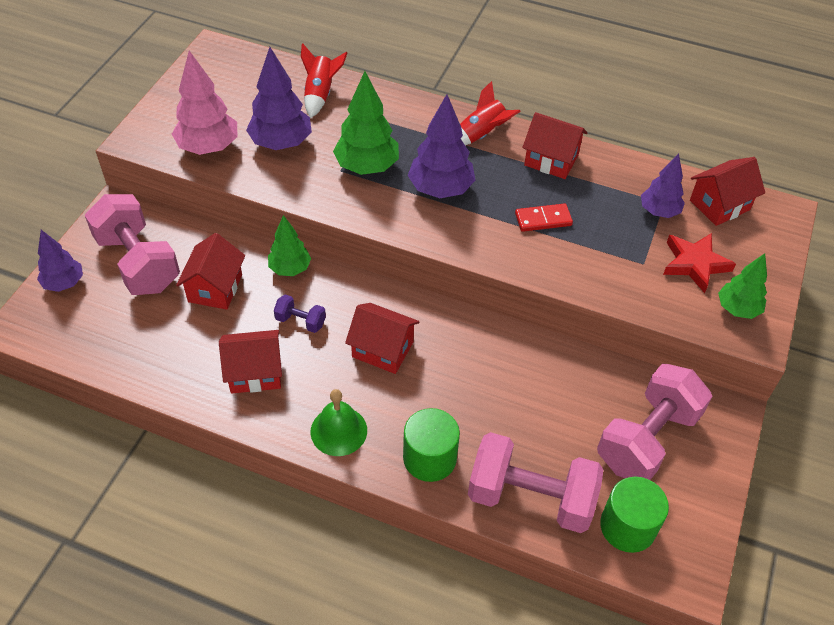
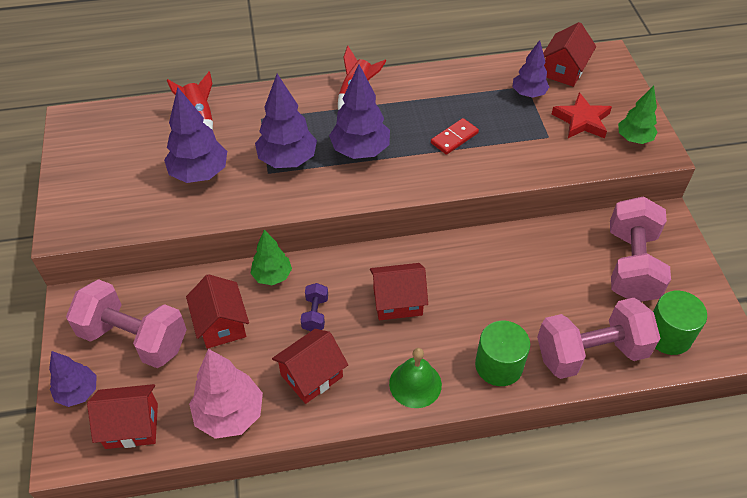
camera: 30 degrees left, 0 degrees up
(208, 147) = (137, 206): pink tree -> pink tree (229, 414)
(300, 321) = (315, 314): purple dumbbell -> purple dumbbell turned 75 degrees counterclockwise
(367, 167) = (287, 160): green tree -> purple tree
(551, 160) = (423, 90): red house -> red house (132, 426)

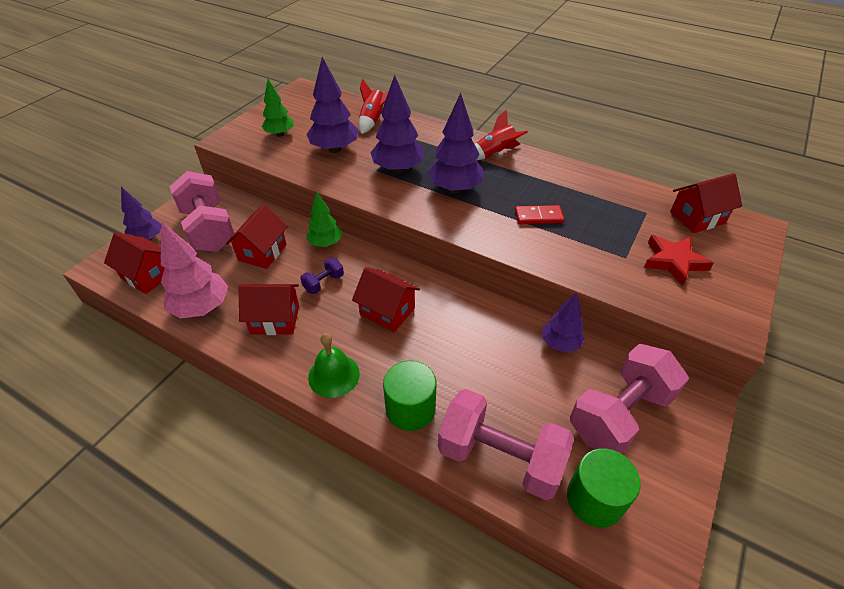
camera: 40 degrees right, 5 degrees down
(528, 94) = (642, 218): purple tree -> purple tree (560, 343)
(633, 139) = (714, 302): green tree -> green tree (280, 134)

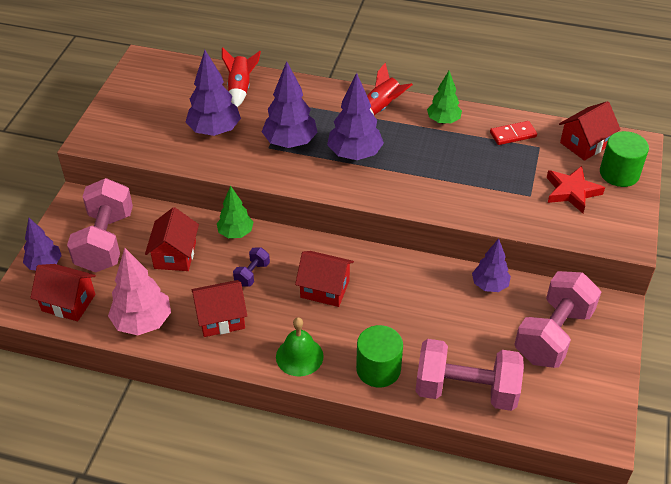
camera: 15 degrees left, 0 degrees up
(209, 229) = (105, 241): pink dumbbell -> pink dumbbell turned 45 degrees clockwise
(280, 134) = (146, 123): green tree -> green tree (443, 121)
(538, 216) = (443, 169): red domino -> red domino (513, 134)
(595, 499) = (548, 403): green cylinder -> green cylinder (619, 173)

